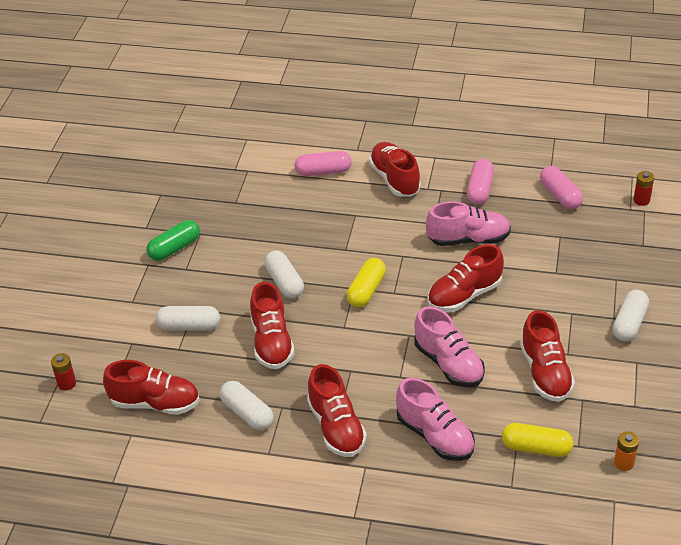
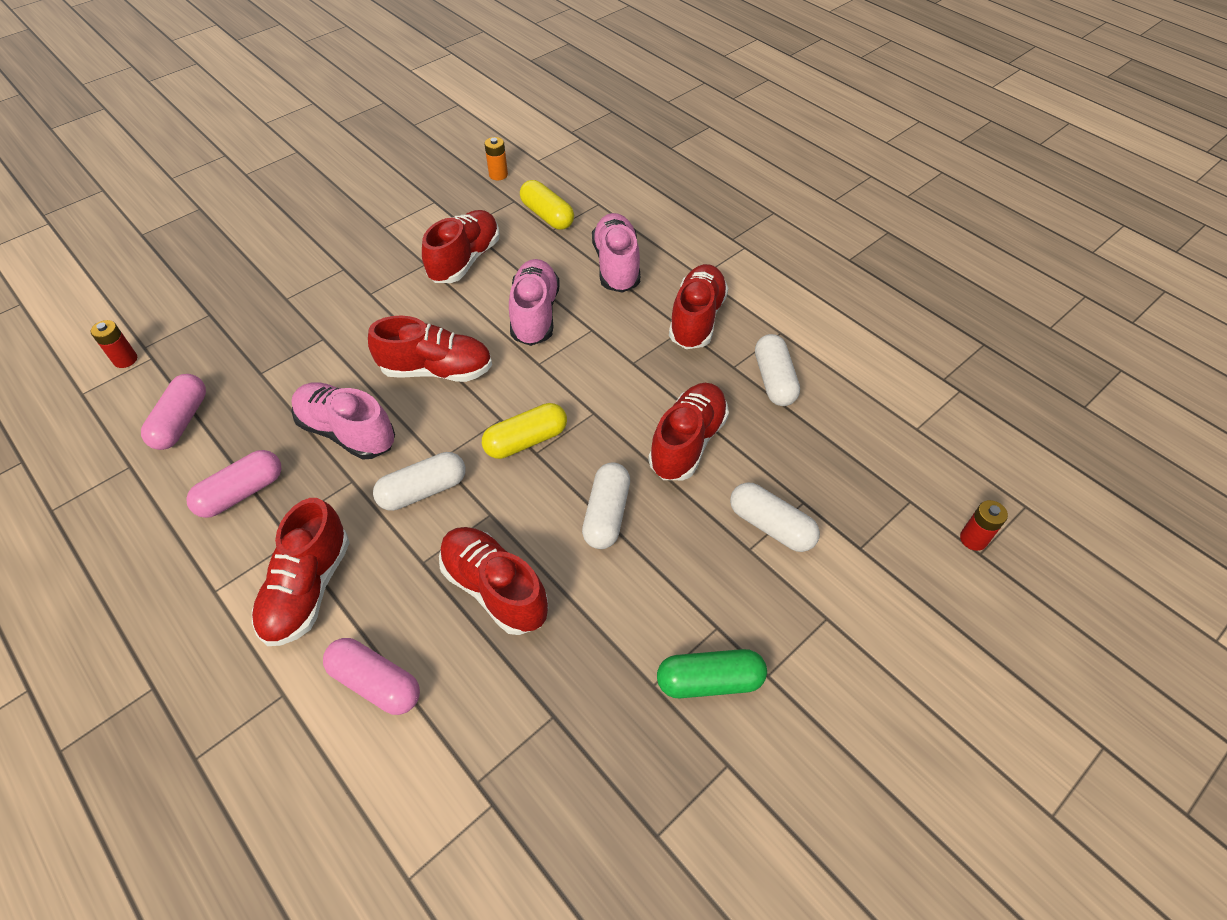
camera: 145 degrees left, 10 degrees up
(155, 403) = (870, 448): red shoe -> red shoe (495, 588)
(629, 323) = (340, 256): white capsule -> white capsule (423, 490)

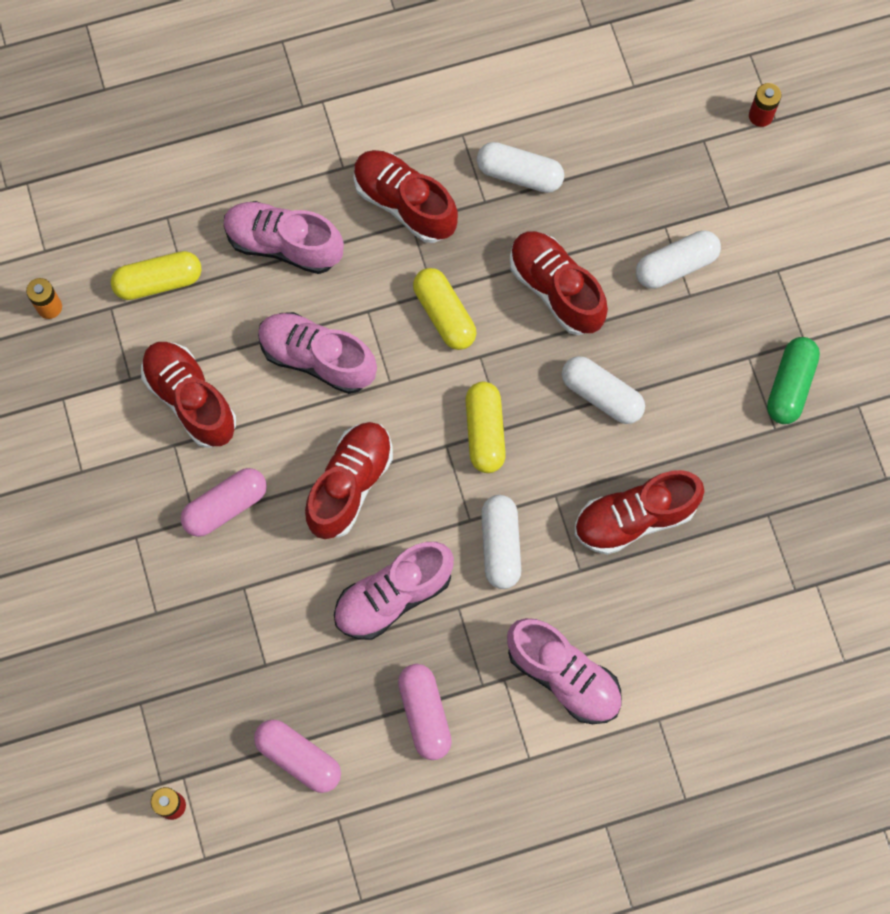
camera: 65 degrees left, 20 degrees up
(308, 589) = (563, 676): red shoe -> pink shoe
(376, 683) = (680, 642): pink capsule -> pink capsule (225, 506)
(617, 376) = (444, 314): none -> yellow capsule

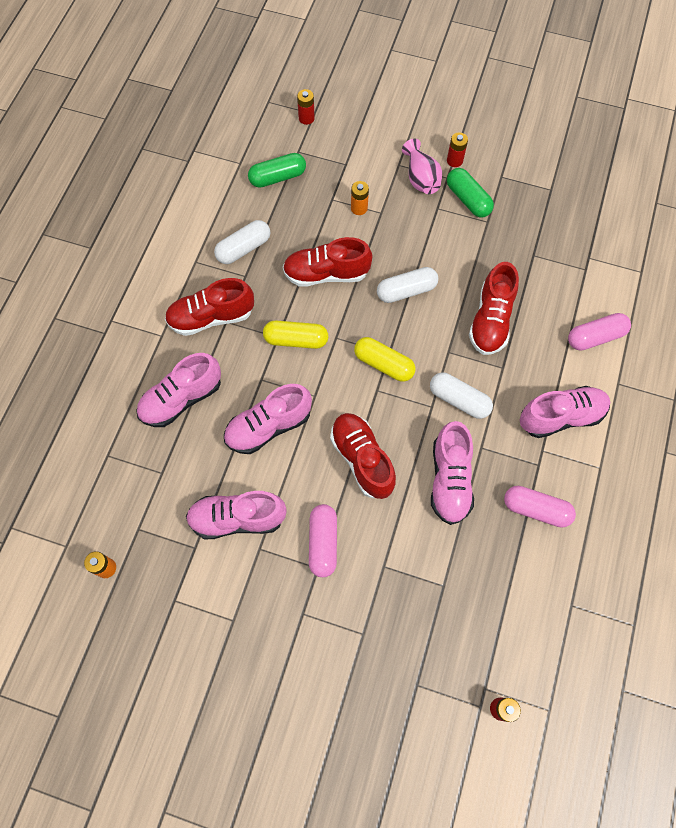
camera: 55 degrees left, 5 degrees down
(158, 281) = (145, 488): yellow capsule -> none
(190, 399) = (237, 518): red shoe -> pink shoe
(298, 758) = (517, 604): pink capsule -> pink capsule (595, 337)
(647, 143) = (277, 177): none -> green capsule
(676, 266) = (359, 208): white capsule -> orange battery
(777, 309) = (421, 178): none -> pink vase
(837, 333) = (454, 160): none -> red battery

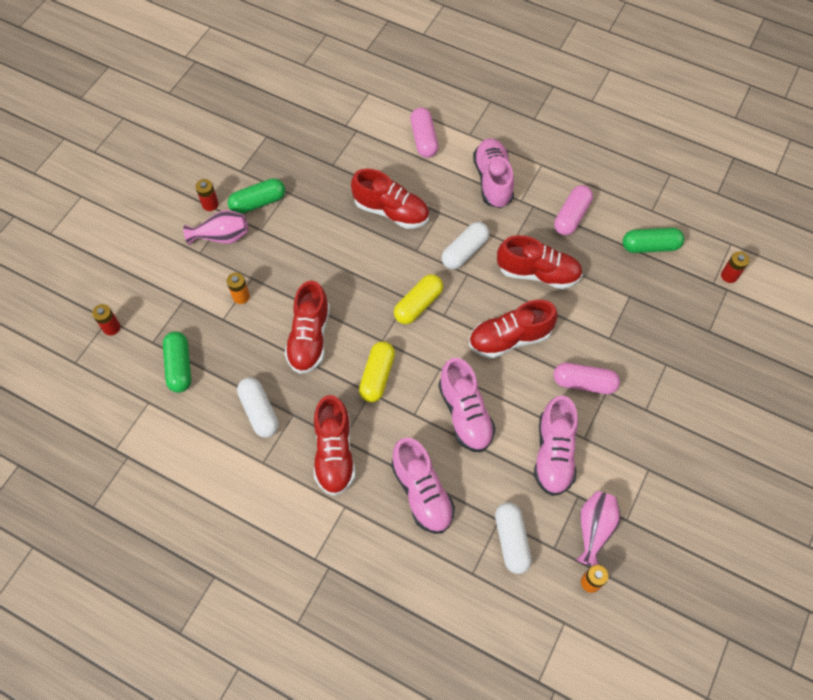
camera: 80 degrees left, 5 degrees down
(160, 567) = (594, 529): none -> pink vase
(406, 291) = (345, 272): white capsule -> white capsule (511, 540)
(450, 480) = (538, 273): pink shoe -> red shoe
(518, 606) = (650, 246): none -> green capsule

